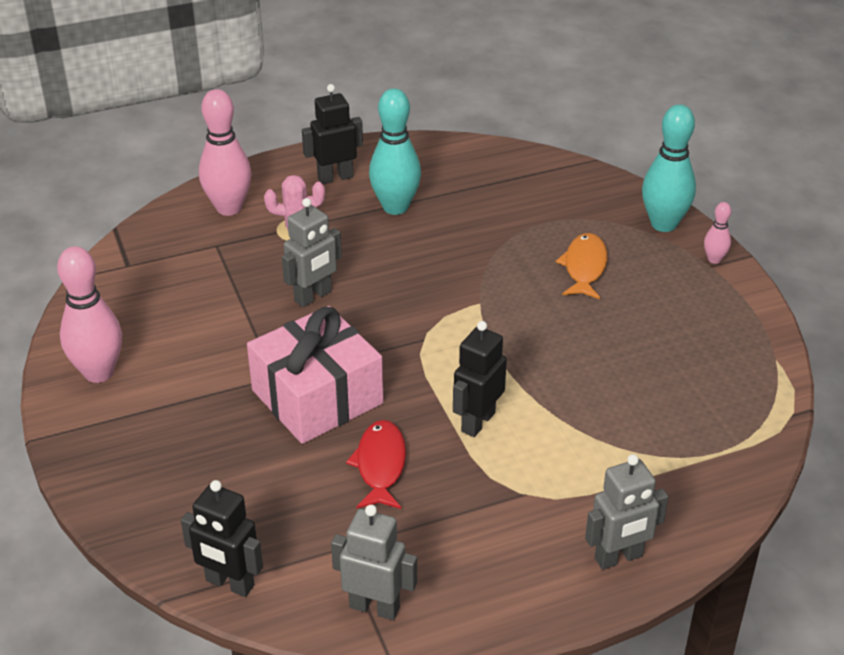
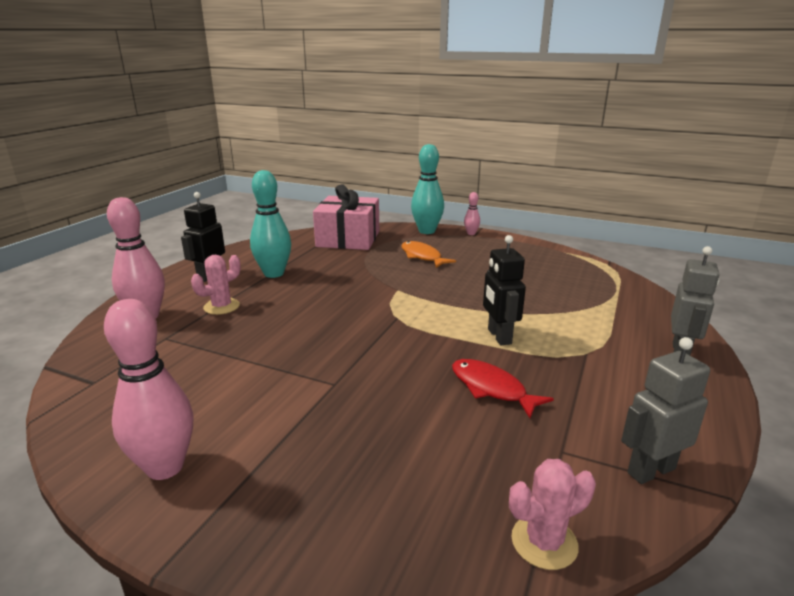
camera: 45 degrees left, 15 degrees down
(229, 584) = (544, 542): black robot -> pink cactus
(313, 296) = (289, 331): grey robot -> none
(317, 397) = (384, 377): pink gift -> pink gift (348, 239)

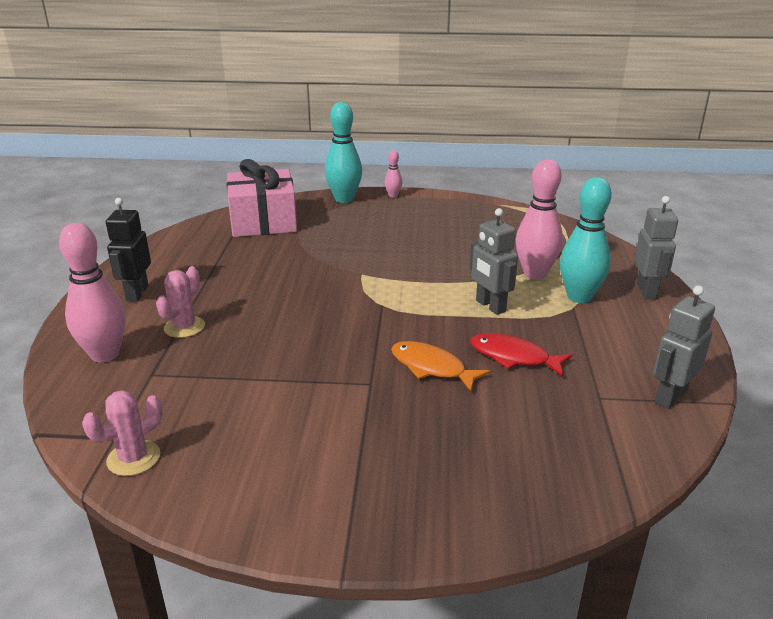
camera: 20 degrees left, 5 degrees up
(165, 467) = (271, 495): pink bowling pin -> pink bowling pin (535, 274)
(274, 273) = (211, 278): turquoise bowling pin -> turquoise bowling pin (579, 297)
(422, 256) = (360, 231): orange fish -> orange fish (432, 367)
(499, 336) = (490, 306): black robot -> grey robot
(544, 542) = (624, 468): pink cactus -> pink cactus (133, 458)

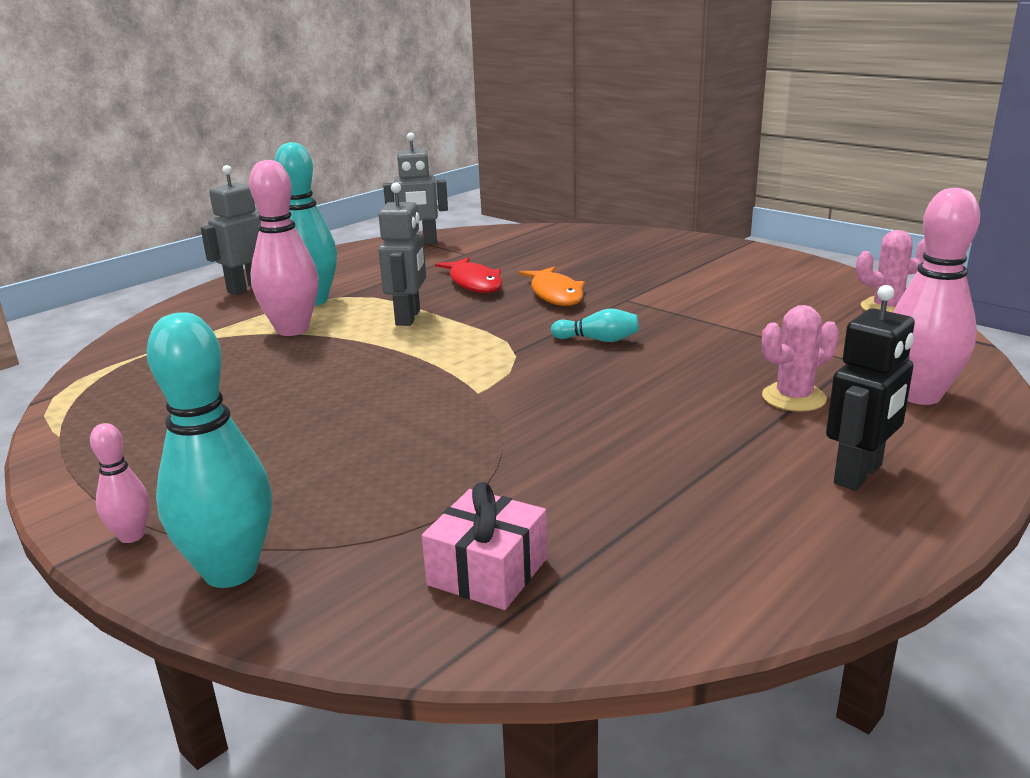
camera: 140 degrees left, 5 degrees down
(263, 221) = (487, 571): pink gift -> pink gift, size x0.53
(342, 331) = (598, 340): none -> turquoise bowling pin

